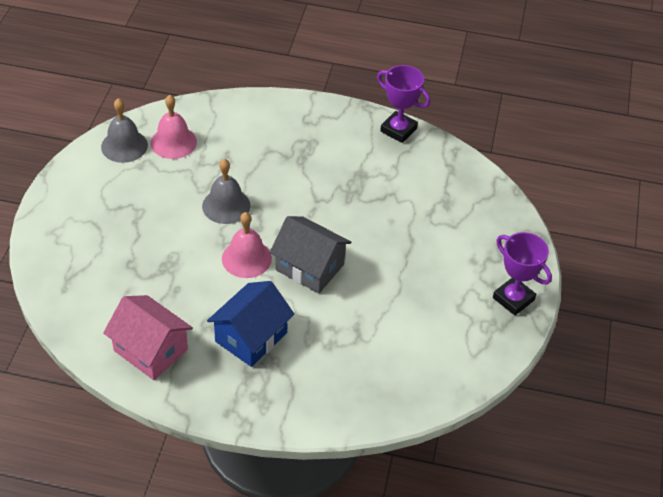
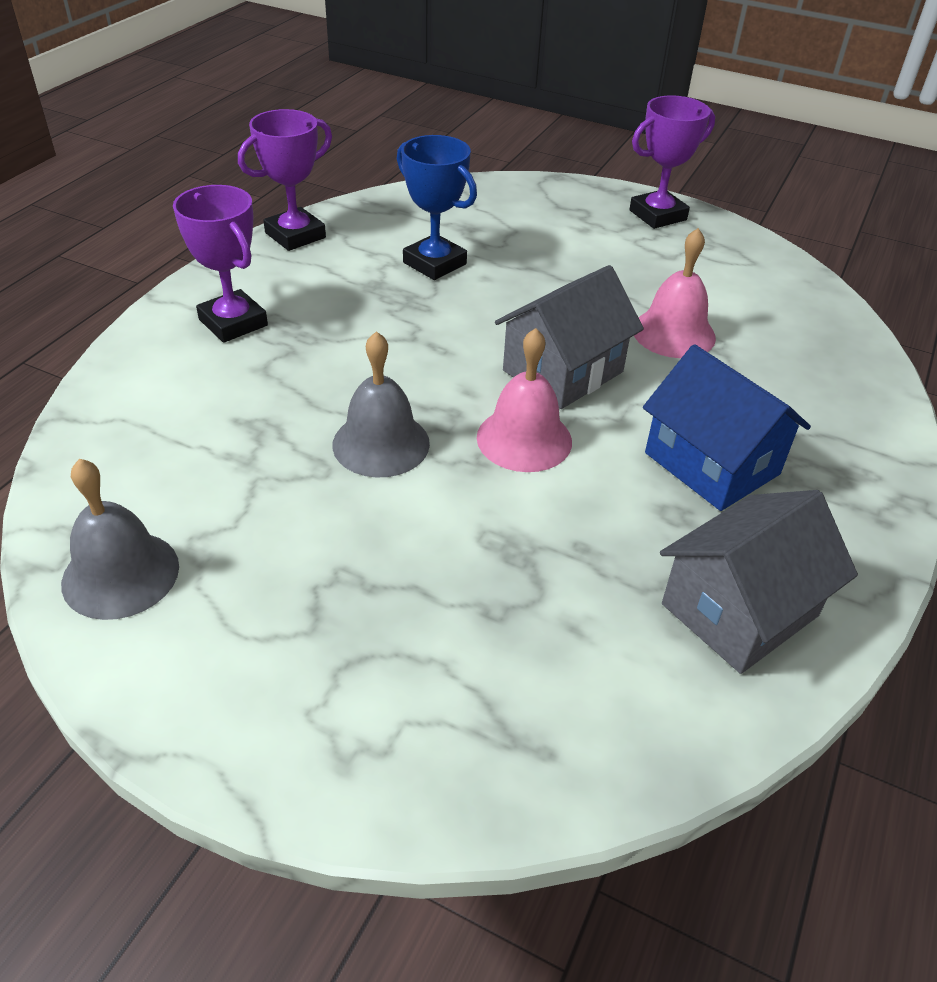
camera: 75 degrees left, 5 degrees down
(150, 350) = (739, 610): pink house -> grey house
(173, 142) = (161, 490): pink bell -> pink bell (673, 333)
(302, 129) = (233, 322): none -> purple trophy
(396, 195) = (434, 263): none -> blue trophy

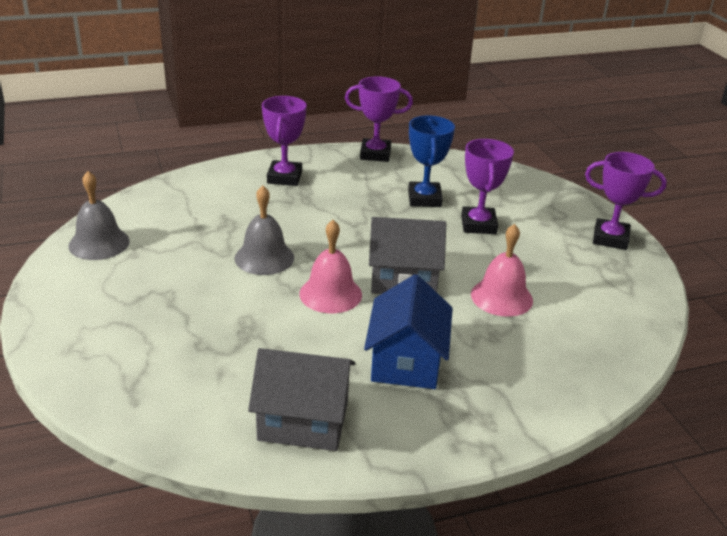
camera: 45 degrees right, 10 degrees down
(532, 265) = (478, 225): none -> purple trophy

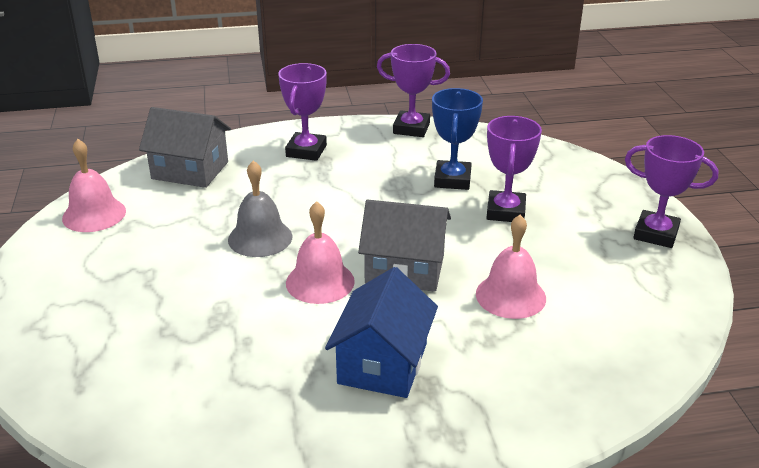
camera: 10 degrees right, 0 degrees up
(99, 243) = (94, 214): grey bell -> pink bell
(303, 421) = (250, 423): grey house -> grey house (190, 170)

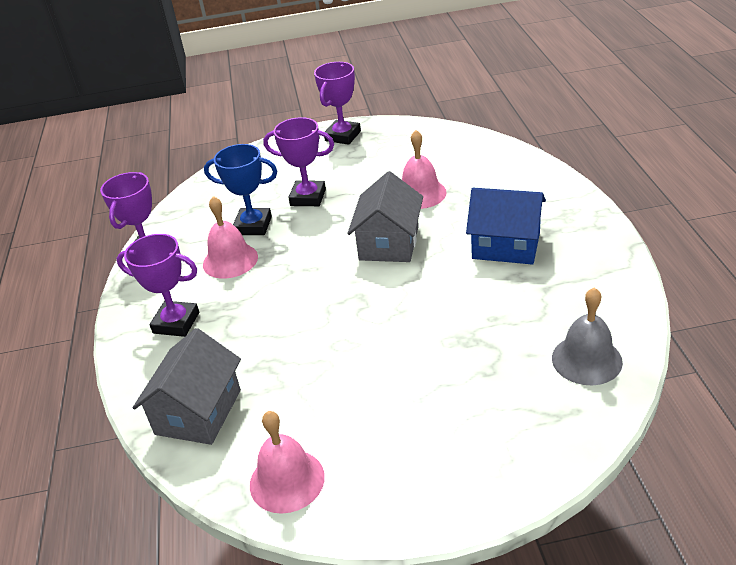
camera: 85 degrees left, 5 degrees up
(260, 238) = (341, 333): grey bell -> grey bell (586, 359)
(320, 282) = (409, 287): pink bell -> pink bell (230, 260)

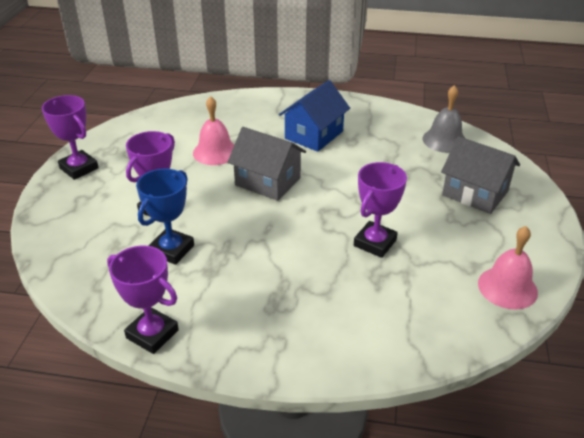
camera: 75 degrees left, 0 degrees up
(176, 323) = (285, 326): purple trophy -> purple trophy (375, 243)
(198, 412) = (415, 327): grey house -> grey house (475, 193)
(230, 260) = (215, 274): pink bell -> none

